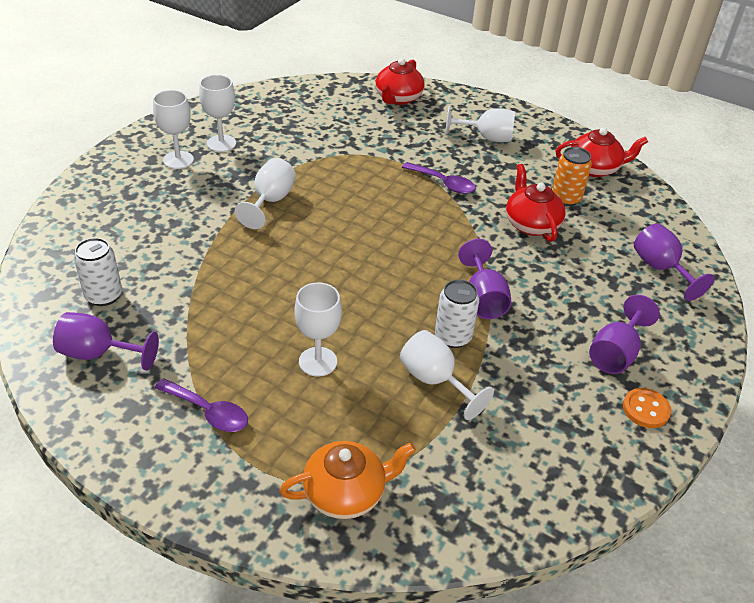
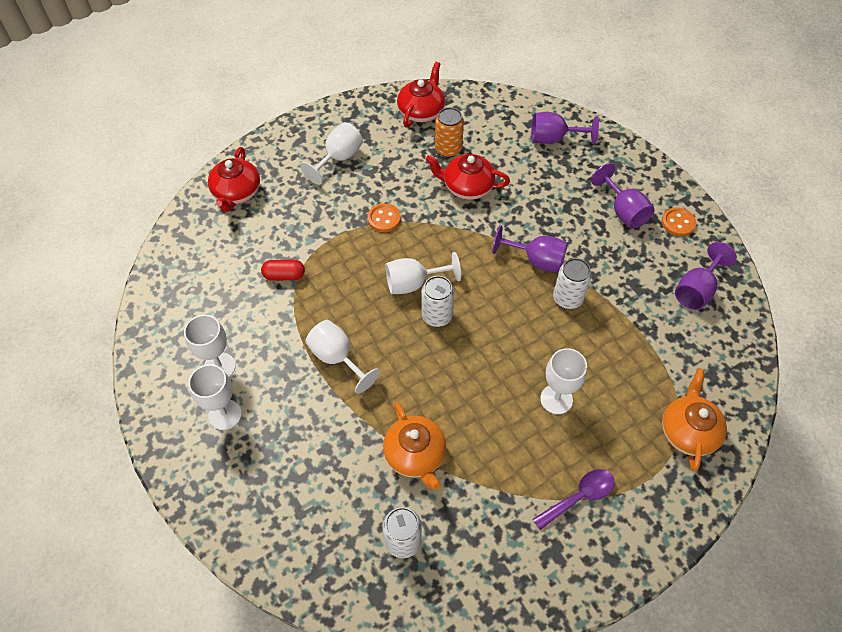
camera: 60 degrees left, 15 degrees up
(98, 354) = (478, 565): purple goblet -> purple goblet (696, 290)
(196, 278) = (415, 455): none -> orange teapot
(334, 147) = (284, 275): none -> red capsule
(359, 248) = (437, 316): none -> white can
(398, 98) = (236, 193): red teapot -> red teapot turned 45 degrees clockwise
(435, 381) = (606, 330): white goblet -> white goblet (413, 283)
(443, 183) = (384, 219): purple spoon -> orange button

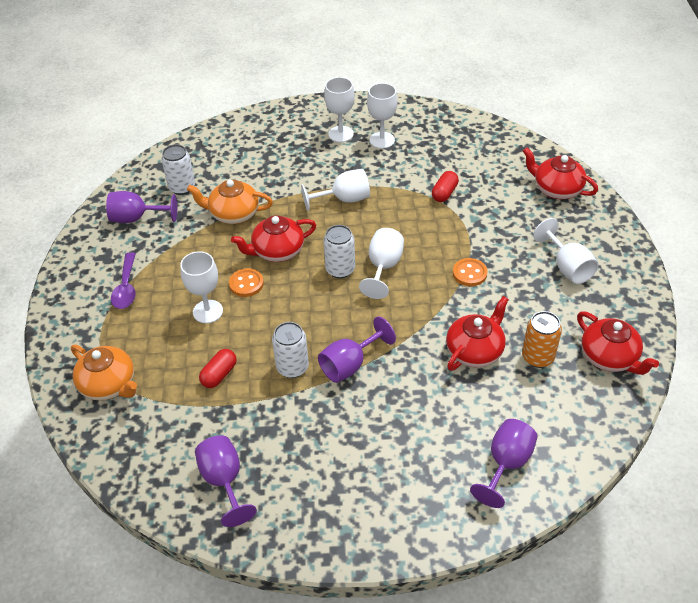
camera: 120 degrees right, 10 degrees down
(444, 381) = (277, 251): none -> red teapot
(613, 348) = (219, 374): none -> red capsule
(623, 211) = (362, 474): purple goblet -> purple goblet (136, 218)
(678, 223) = (313, 519): orange button -> orange button (246, 284)

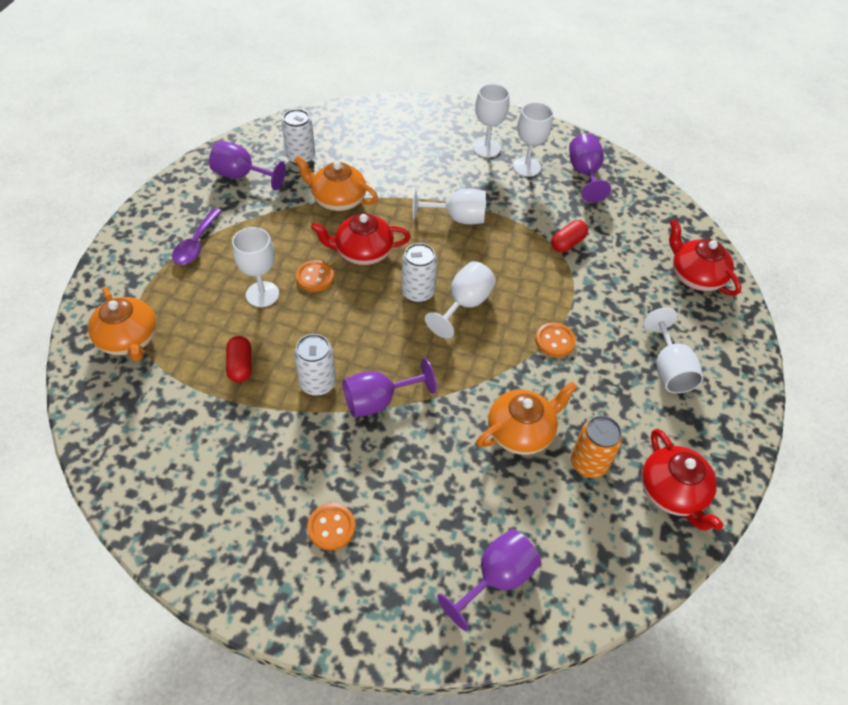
camera: 15 degrees right, 5 degrees up
(219, 374) = (240, 366): red capsule -> red capsule turned 60 degrees counterclockwise
(224, 481) = (188, 484): purple goblet -> purple goblet (584, 174)
(359, 472) = (331, 527): none -> orange button
(475, 351) = (521, 431): red teapot -> orange teapot

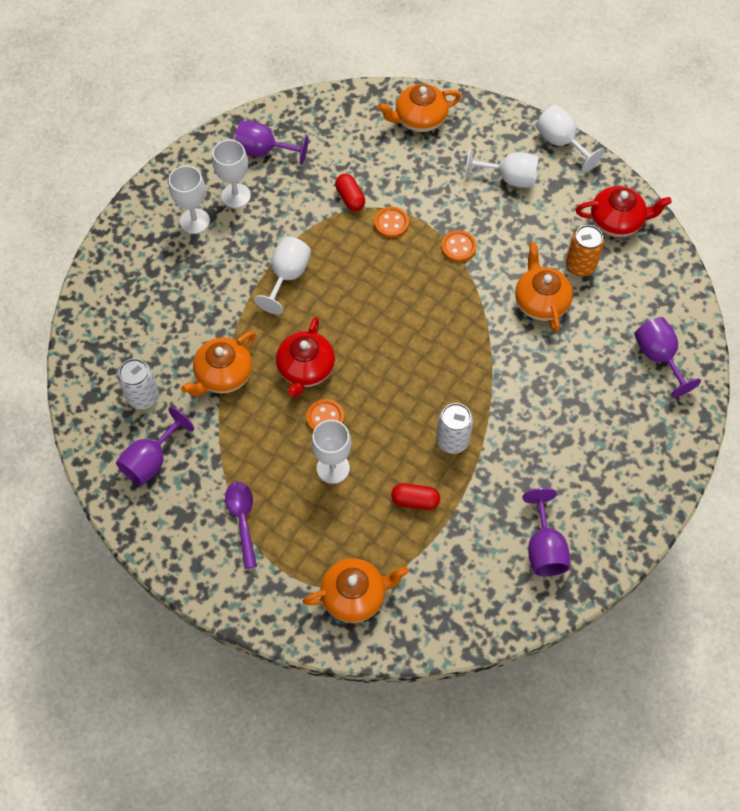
camera: 70 degrees left, 10 degrees up
(196, 244) = (242, 519): purple spoon -> purple spoon turned 135 degrees counterclockwise
(331, 527) = (593, 458): orange button -> orange button (391, 223)
(378, 401) = (484, 397): purple goblet -> purple goblet (544, 548)
(418, 292) = (372, 335): white can -> none
(464, 304) = (397, 302): white goblet -> white goblet (561, 143)
(695, 276) = (419, 119): red teapot -> orange teapot

